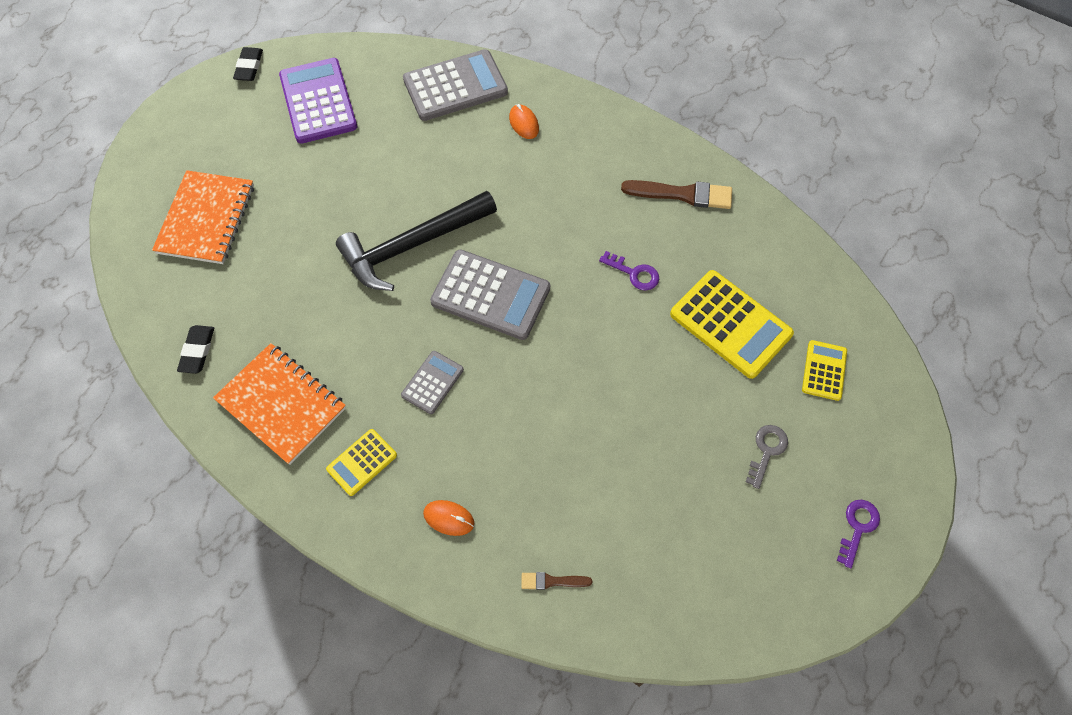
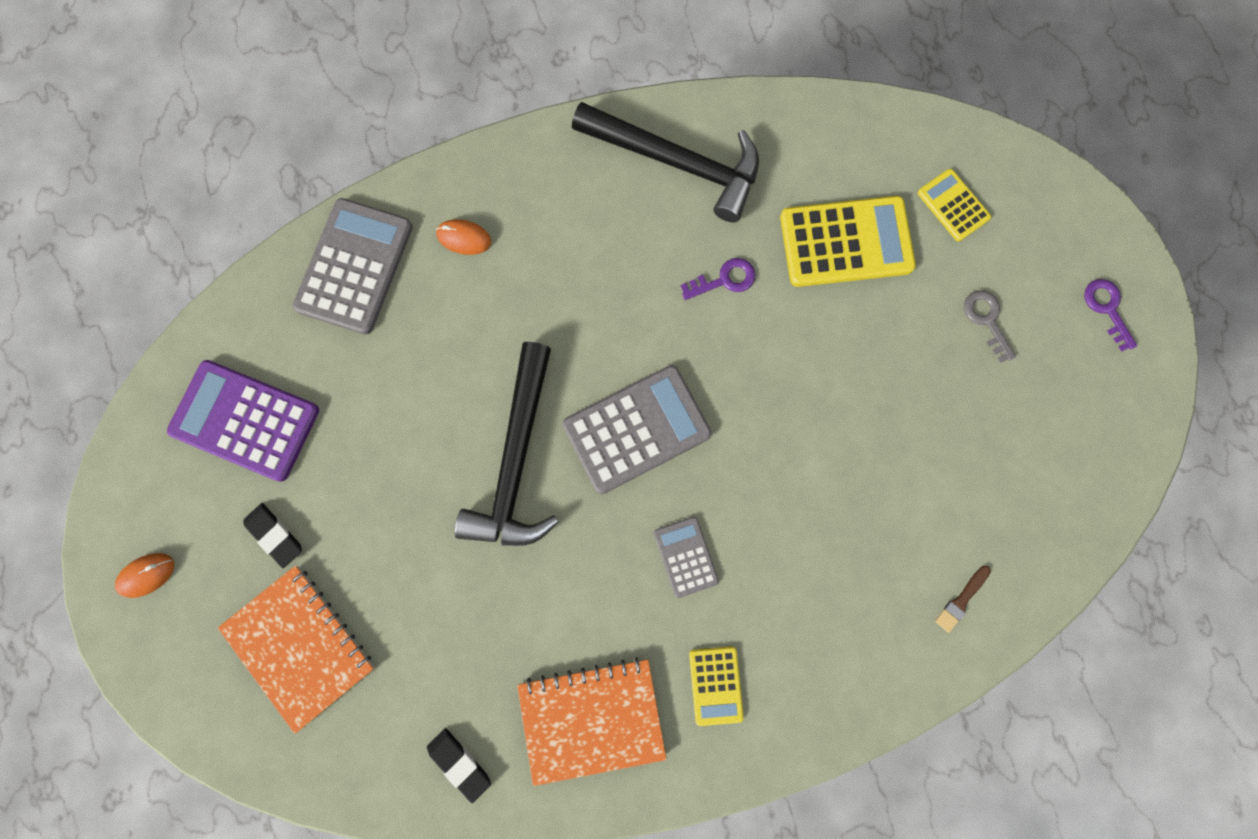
camera: 50 degrees left, 15 degrees up
(249, 67) = (126, 460): black eraser -> black eraser (275, 535)
(449, 518) = (834, 646): orange mouse -> orange mouse (146, 575)
(682, 194) = (677, 163): brown brush -> black hammer

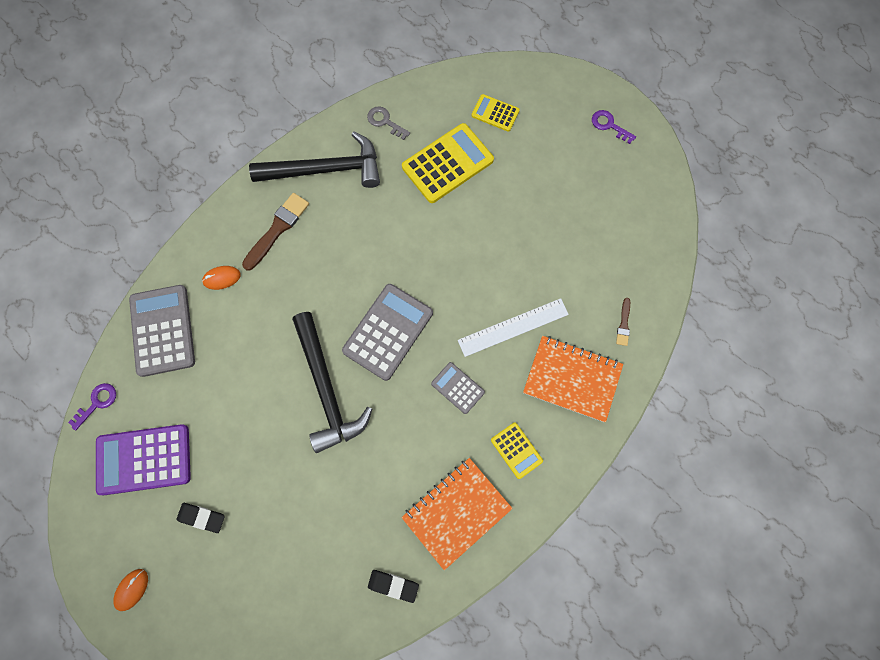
camera: 30 degrees left, 5 degrees down
(300, 646) = (255, 575): orange notebook -> orange notebook (572, 379)
(570, 211) = (277, 229): none -> brown brush
(724, 280) = (390, 220): purple key -> purple key (97, 403)
(806, 517) = (513, 327): none -> white ruler
(987, 320) = (549, 165): grey key -> grey key (385, 122)

